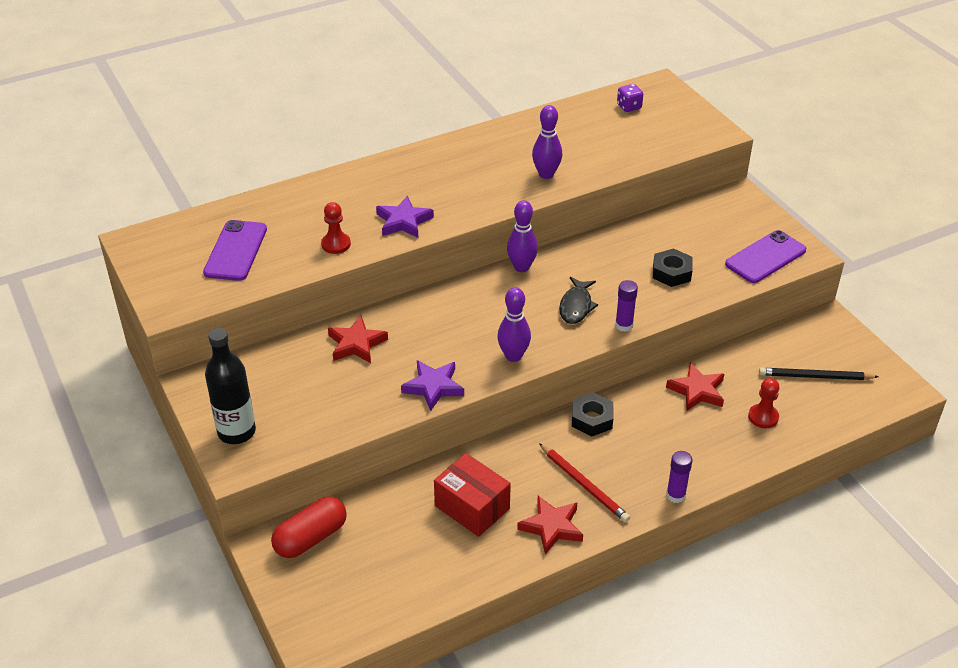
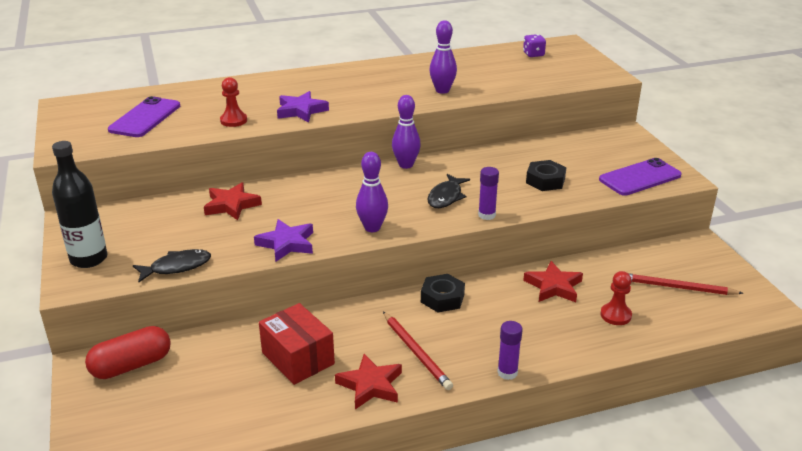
camera: 10 degrees right, 10 degrees down
(333, 430) = (177, 267): none -> black fish
(815, 377) = (677, 287): black pencil -> red pencil

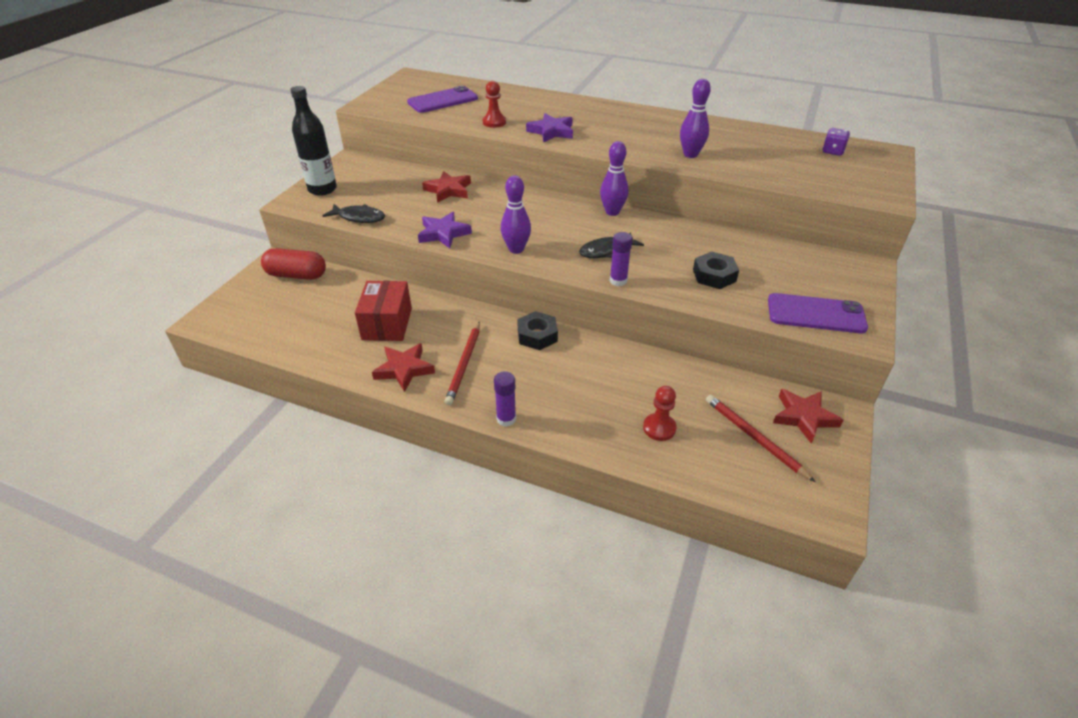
camera: 40 degrees right, 10 degrees up
(553, 286) = (638, 374): red star -> red star (804, 417)

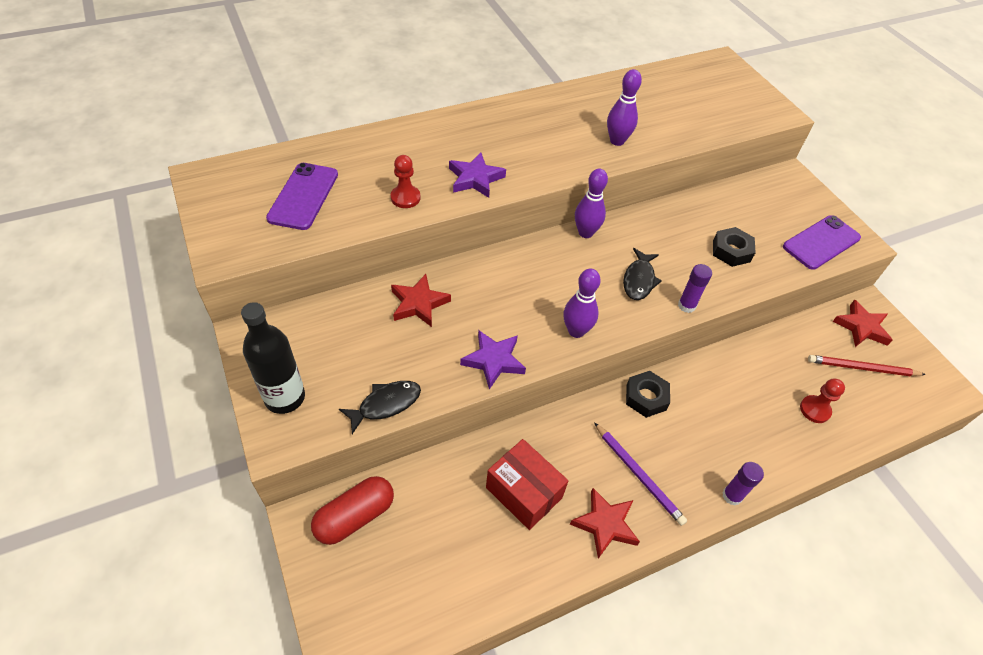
camera: 50 degrees left, 10 degrees up
(464, 364) = (638, 475): red pencil -> purple pencil
(832, 151) = (694, 80): purple dice -> none

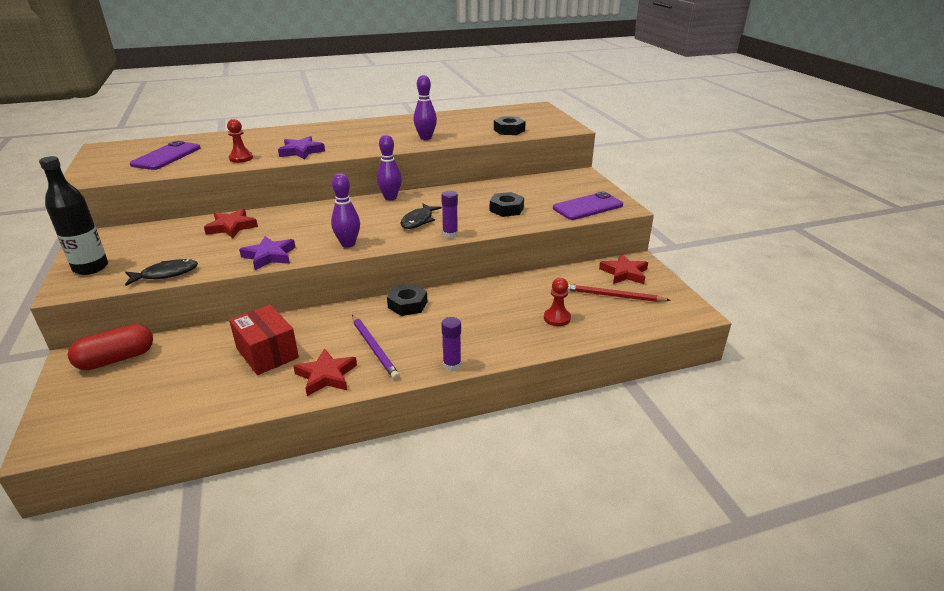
camera: 10 degrees right, 20 degrees down
(711, 120) = (509, 130): none -> black nut

